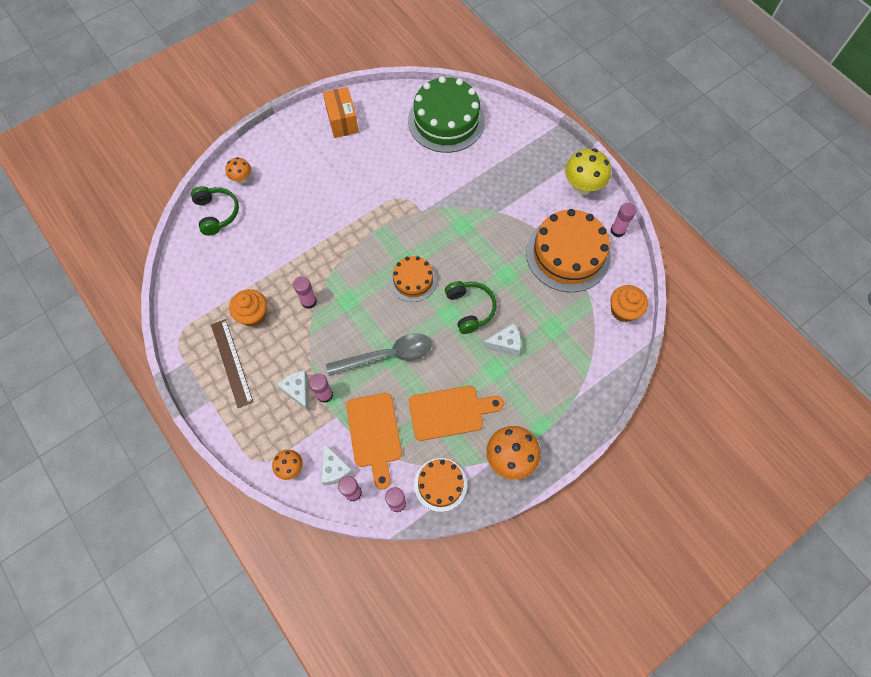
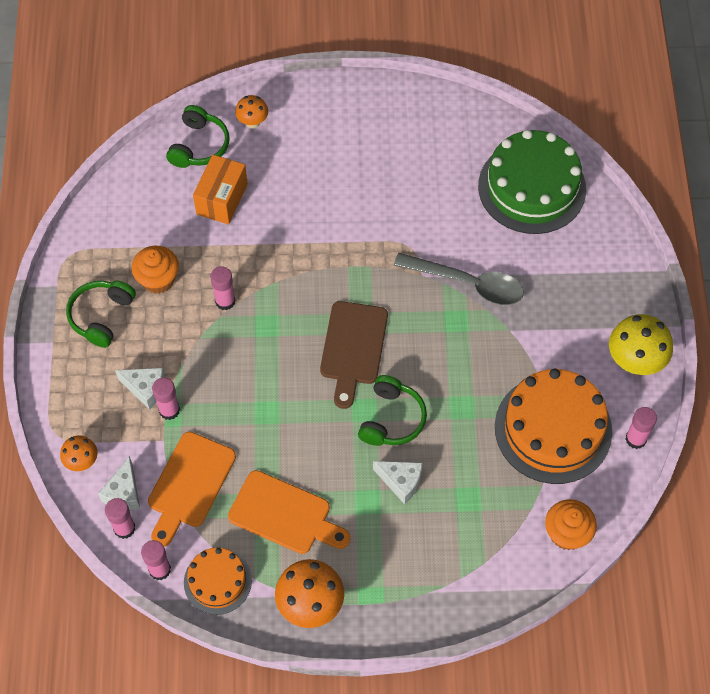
camera: 35 degrees right, 5 degrees down
(232, 362) = (101, 316): brown ruler -> green headphones
(298, 391) = (145, 389): white cheese -> white cheese turned 105 degrees clockwise
(342, 121) = (411, 119): orange box -> orange box (222, 199)
(387, 356) = (264, 412): grey spoon -> grey spoon (467, 283)
(413, 280) = (353, 348): orange cake -> brown cutting board

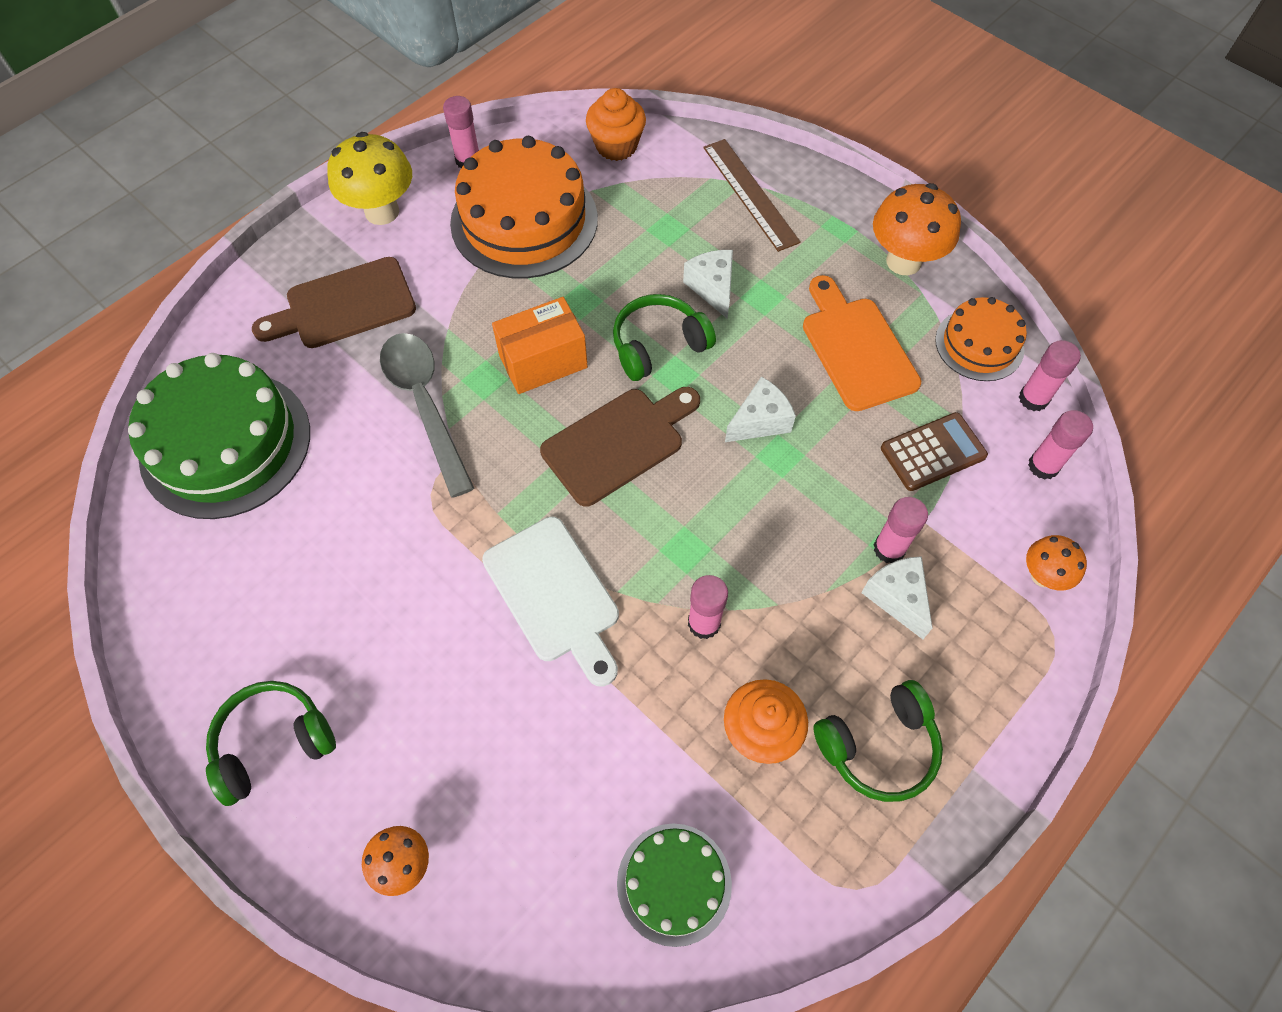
camera: 135 degrees left, 0 degrees up
(124, 493) = (1016, 502): white cheese -> white cheese (759, 421)
(142, 200) = (674, 883): none -> green cake
(189, 484) = (933, 452): orange cutting board -> brown calculator
(199, 146) = (512, 900): green headphones -> green headphones (273, 743)
(222, 199) = (569, 775): orange box -> orange box (543, 361)
(304, 256) = (555, 595): none -> white cutting board
(449, 572) = (750, 194): none -> brown ruler
(576, 294) = (344, 305): none -> brown cutting board

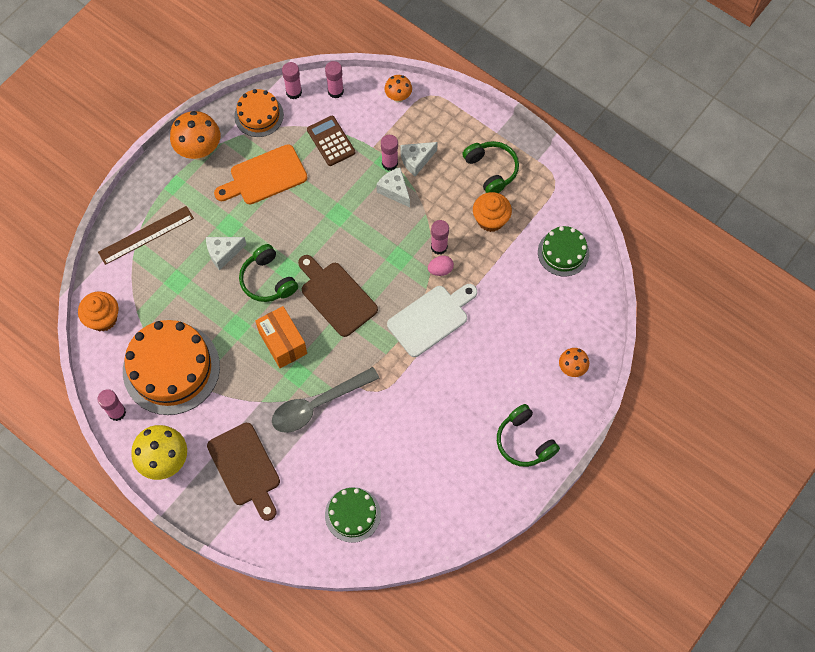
camera: 95 degrees left, 5 degrees up
(225, 444) = (352, 514): green cake -> green cake, size x0.55
(654, 621) = (440, 270): none -> pink egg
(759, 421) = (317, 225): white cheese -> white cheese (394, 190)

